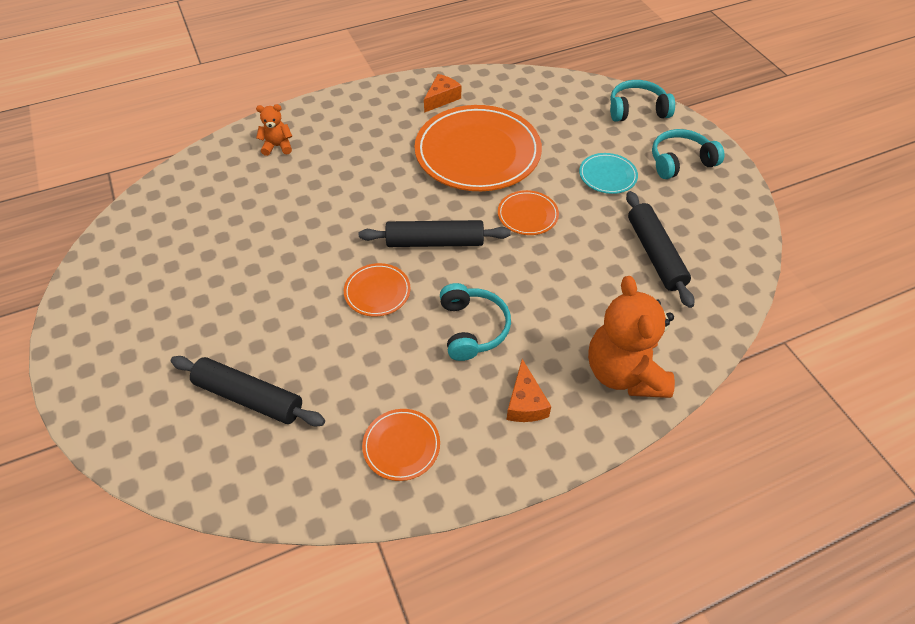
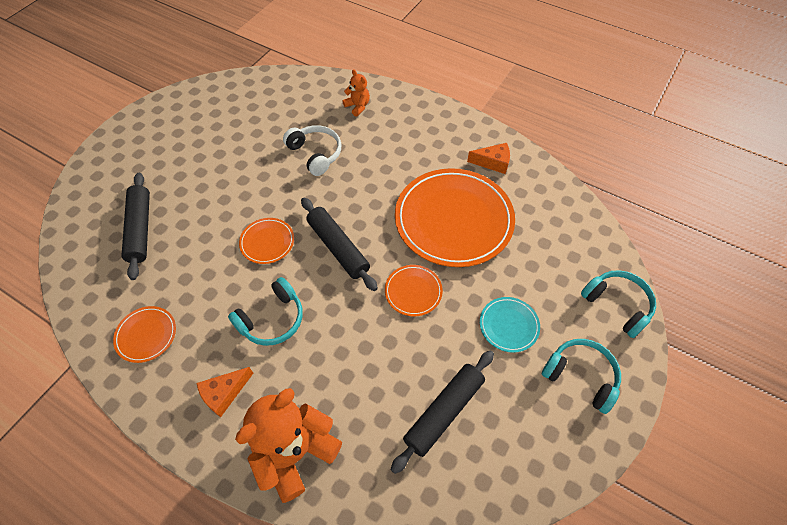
camera: 55 degrees right, 5 degrees up
(304, 205) = (315, 154): none -> white headphones

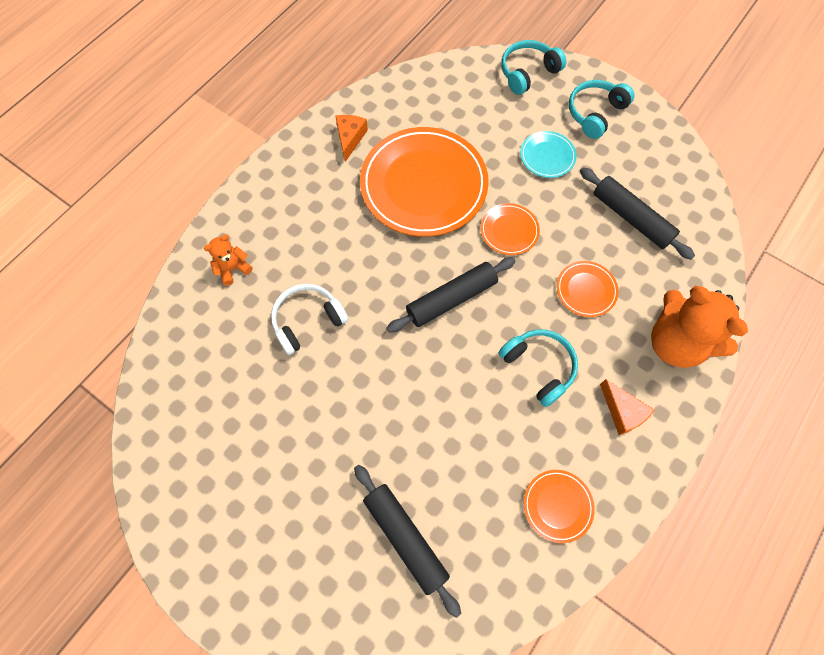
camera: 85 degrees left, 10 degrees up
(140, 229) = (405, 538): black rolling pin -> black rolling pin turned 60 degrees clockwise
(267, 242) = (438, 375): orange plate -> orange plate (586, 290)

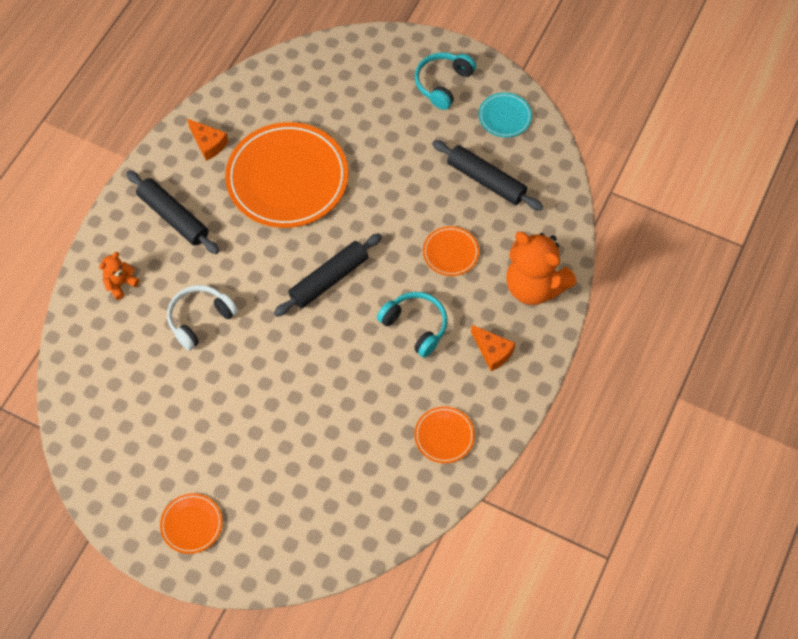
camera: 10 degrees left, 5 degrees down
(350, 138) = (208, 144): orange cheese -> orange cheese turned 135 degrees clockwise
(405, 538) = (318, 482): black rolling pin -> black rolling pin (173, 217)
(509, 230) = (374, 209): orange plate -> orange plate (191, 524)
(527, 73) = (373, 52): turquoise headphones -> none
(547, 156) = (401, 133): turquoise plate -> turquoise plate (505, 117)

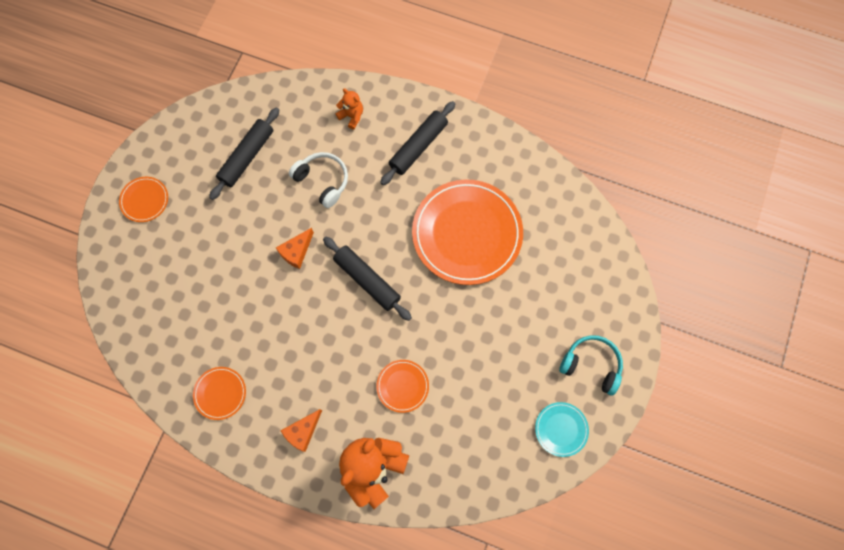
camera: 85 degrees right, 10 degrees up
(208, 144) = (495, 163): orange cheese -> orange cheese (296, 251)
(415, 326) = (325, 360): turquoise headphones -> none
(486, 180) = (484, 415): black rolling pin -> black rolling pin (247, 157)

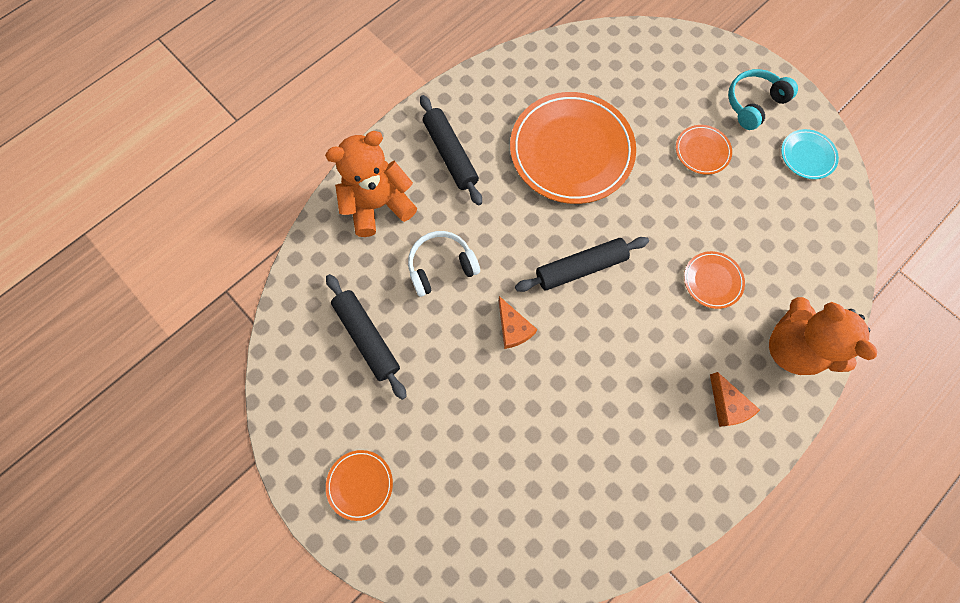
camera: 65 degrees left, 0 degrees up
(220, 393) = (649, 482): orange plate -> orange plate (702, 151)
(351, 116) = (378, 205): orange teddy bear -> orange teddy bear, size x2.09

